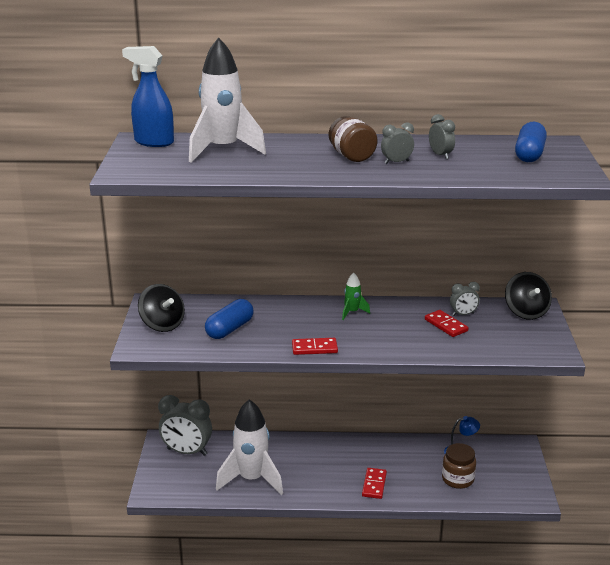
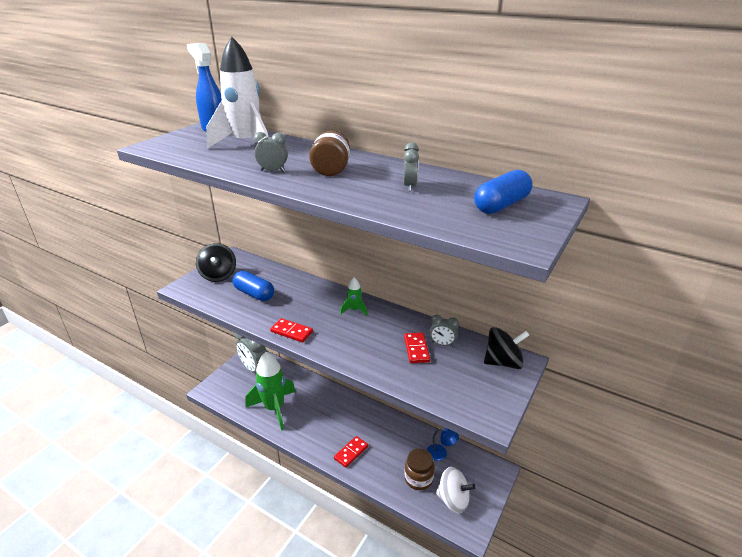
camera: 30 degrees right, 5 degrees up
(229, 329) = (254, 294): blue capsule -> blue capsule turned 60 degrees clockwise
(252, 479) = (274, 408): white rocket -> green rocket
(396, 162) = (359, 184): grey clock -> grey clock (273, 171)
(502, 482) = (453, 499): none -> white spinning top
(526, 312) = (503, 362): black spinning top -> black spinning top turned 120 degrees counterclockwise

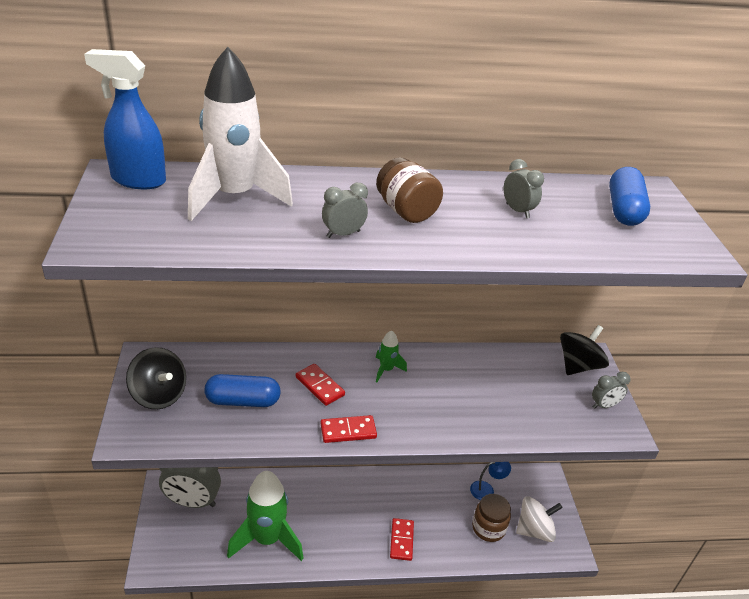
camera: 40 degrees left, 5 degrees up
(416, 349) = (495, 388): red domino -> red domino (320, 386)
(442, 344) = (511, 371): grey clock -> grey clock (604, 405)

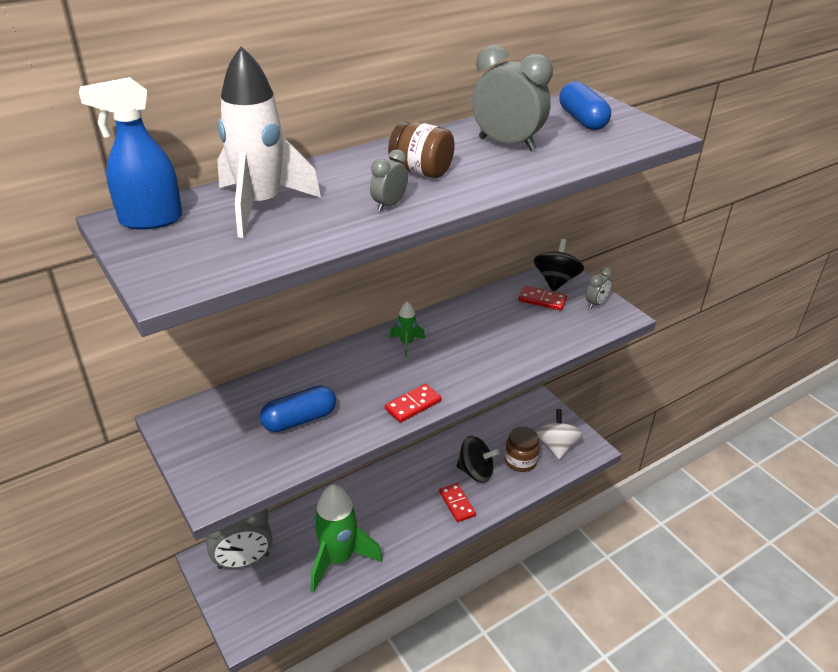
camera: 25 degrees left, 0 degrees up
(159, 395) = (213, 447): black spinning top -> black spinning top (475, 471)
(320, 386) = (359, 379): red domino -> red domino (542, 300)
(486, 489) = (499, 431): blue lamp -> none
(517, 211) = (507, 144): grey clock -> grey clock, size x1.97
(534, 530) = (556, 446): white spinning top -> white spinning top turned 45 degrees counterclockwise

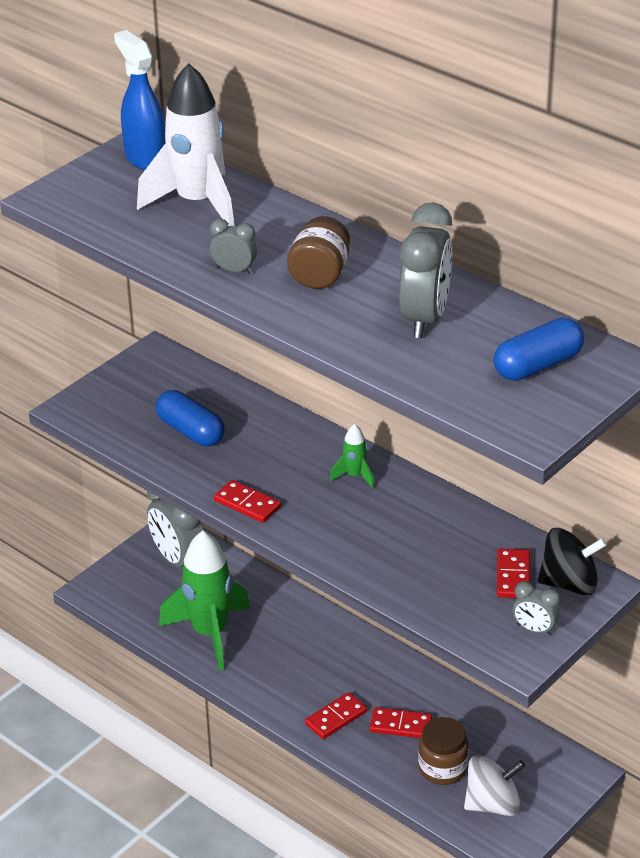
camera: 75 degrees right, 0 degrees up
(475, 471) = (400, 725): black spinning top -> red domino

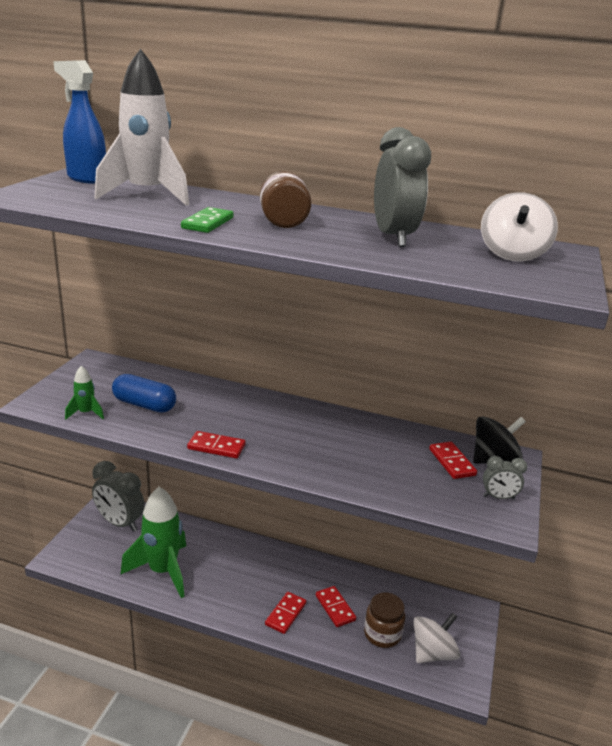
camera: 25 degrees left, 10 degrees down
(234, 270) = (208, 223): grey clock -> green domino
(354, 476) = (289, 415): green rocket -> green rocket (86, 413)
(400, 725) = (335, 608): red domino -> red domino turned 75 degrees clockwise
(538, 366) = (512, 255): blue capsule -> white spinning top

